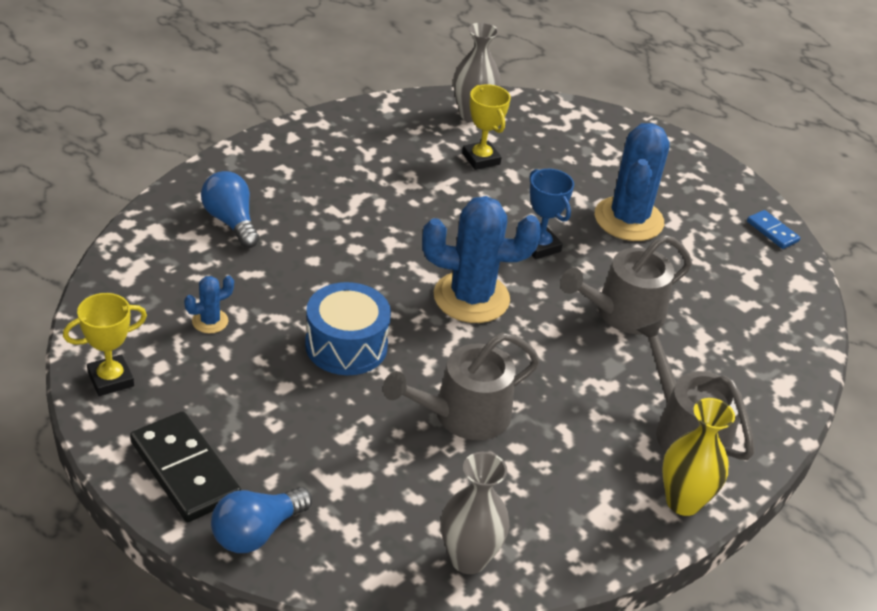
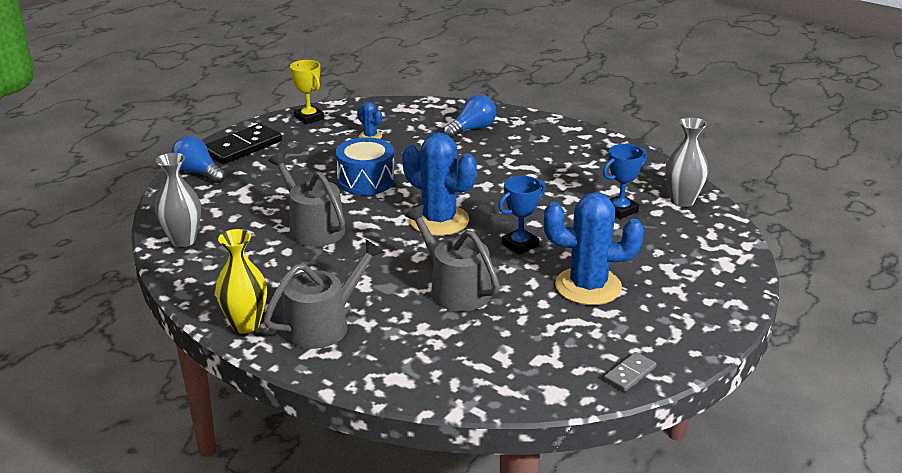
camera: 85 degrees right, 10 degrees down
(471, 298) = (439, 220): blue cactus -> blue cactus turned 45 degrees counterclockwise
(481, 159) = (620, 210): yellow trophy -> blue trophy
(772, 231) = (629, 374): blue domino -> grey domino

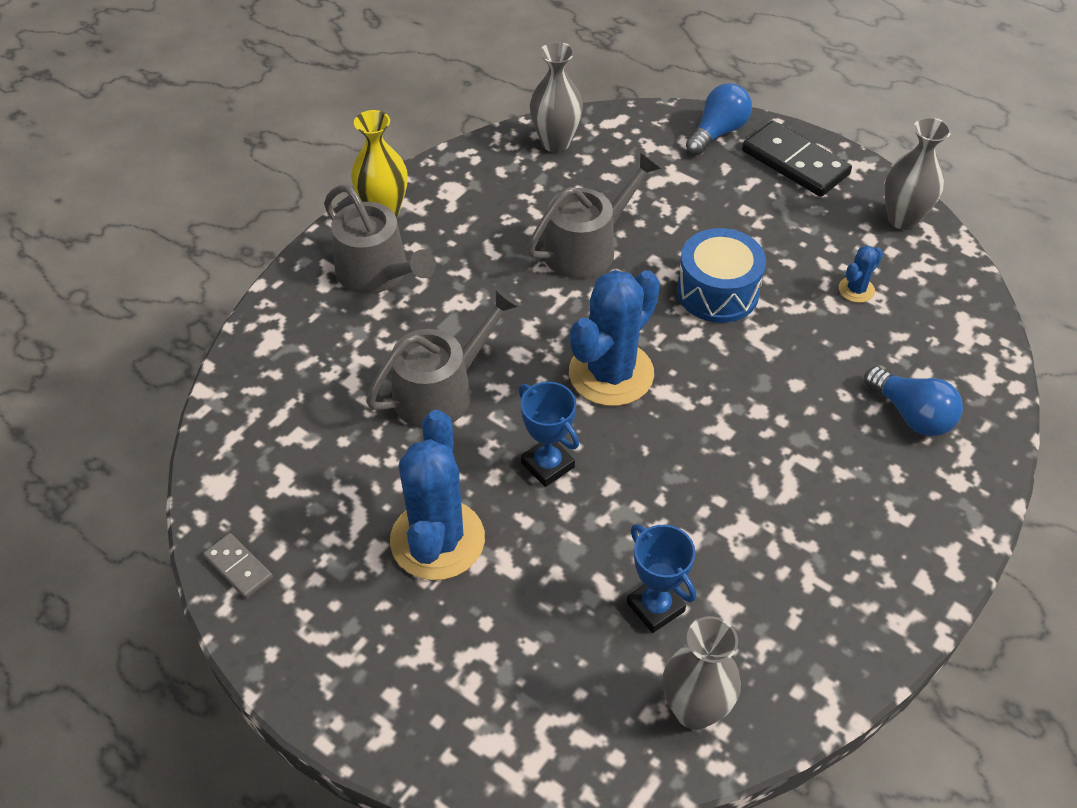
camera: 90 degrees right, 20 degrees up
(309, 118) = (902, 219): yellow trophy -> grey vase

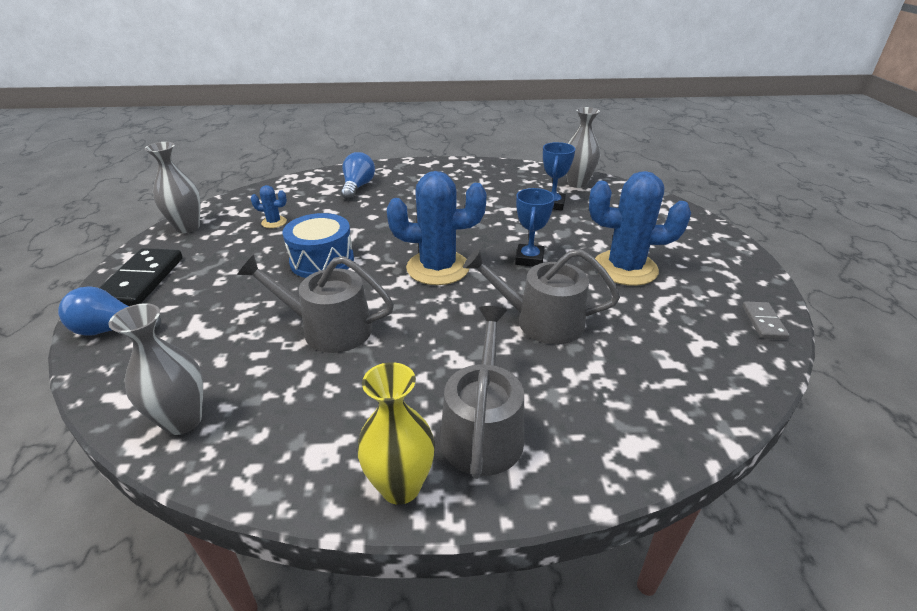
camera: 130 degrees left, 15 degrees down
(437, 540) = (625, 268): blue cactus -> blue cactus turned 45 degrees clockwise

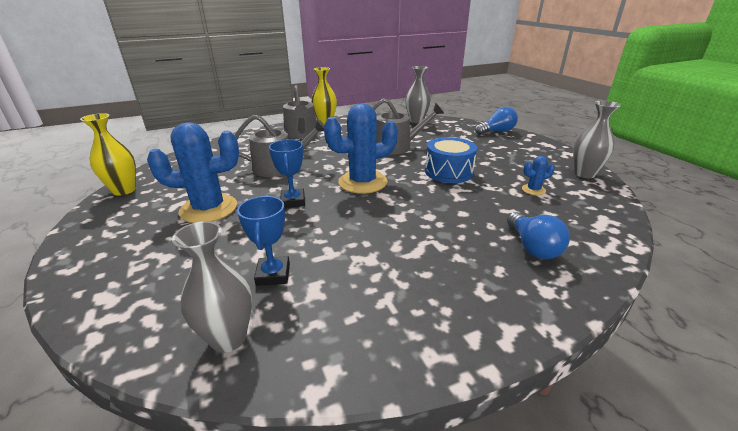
camera: 160 degrees right, 5 degrees down
(141, 281) = (531, 146): black domino -> none
(763, 322) = (124, 190): grey domino -> yellow vase

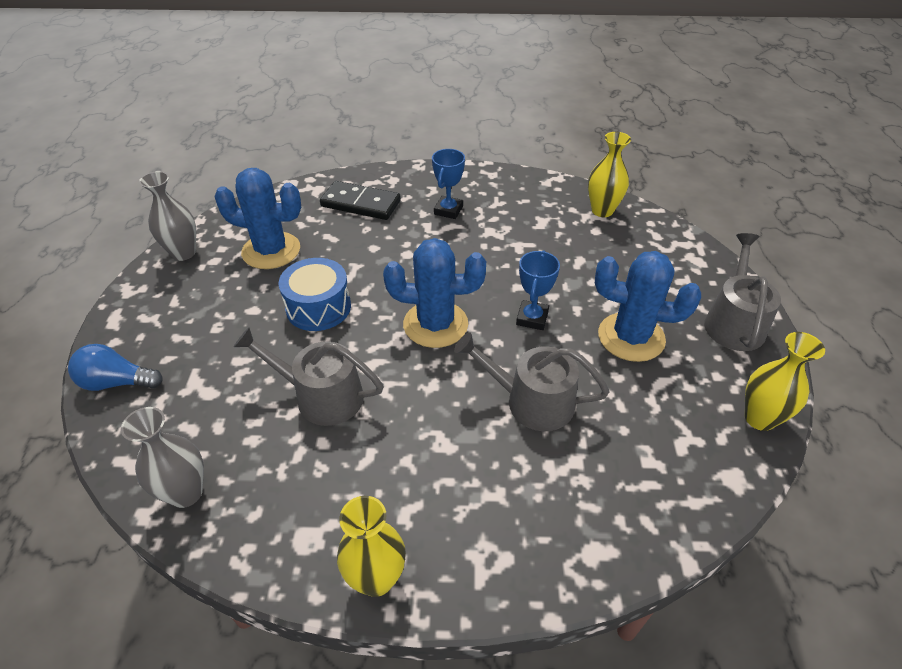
camera: 155 degrees left, 15 degrees up
(228, 338) = (602, 211): grey vase -> yellow vase
(273, 274) = (569, 241): blue trophy -> blue trophy (448, 210)
(301, 134) = (457, 525): grey watering can -> grey watering can (733, 322)
(532, 247) = (361, 203): blue light bulb -> black domino
(533, 190) = (271, 251): blue cactus -> blue cactus, size x2.24

